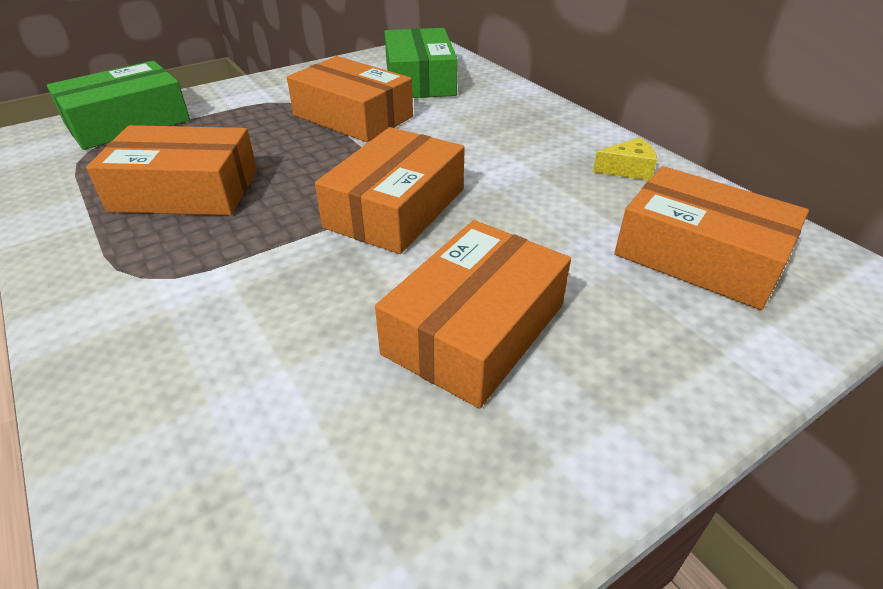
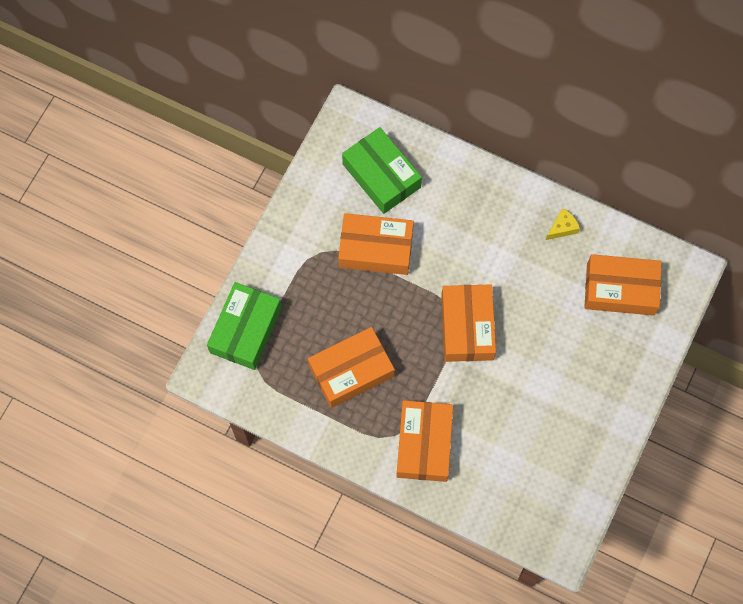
camera: 30 degrees left, 30 degrees up
(474, 329) = (551, 387): orange box -> orange box (424, 444)

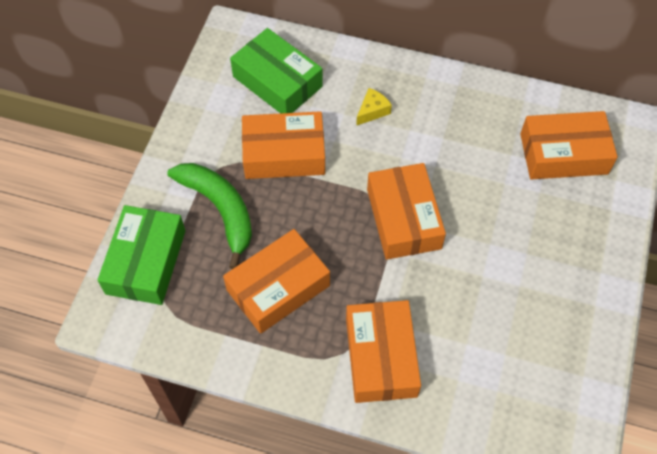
camera: 10 degrees left, 10 degrees down
(313, 293) = (220, 210): none -> green banana
(562, 228) = (484, 103): yellow cheese -> yellow cheese (372, 111)

